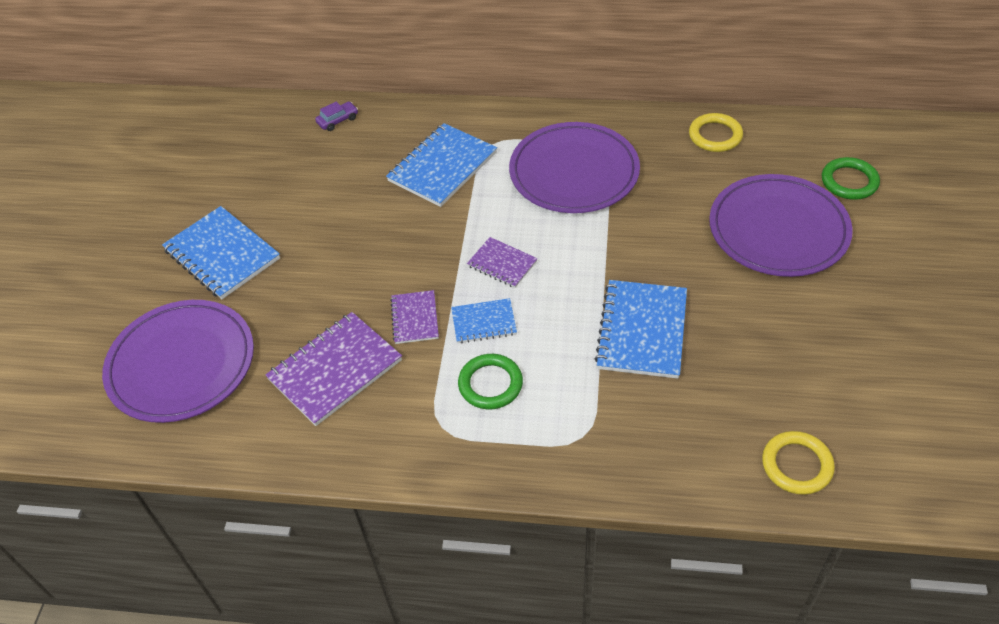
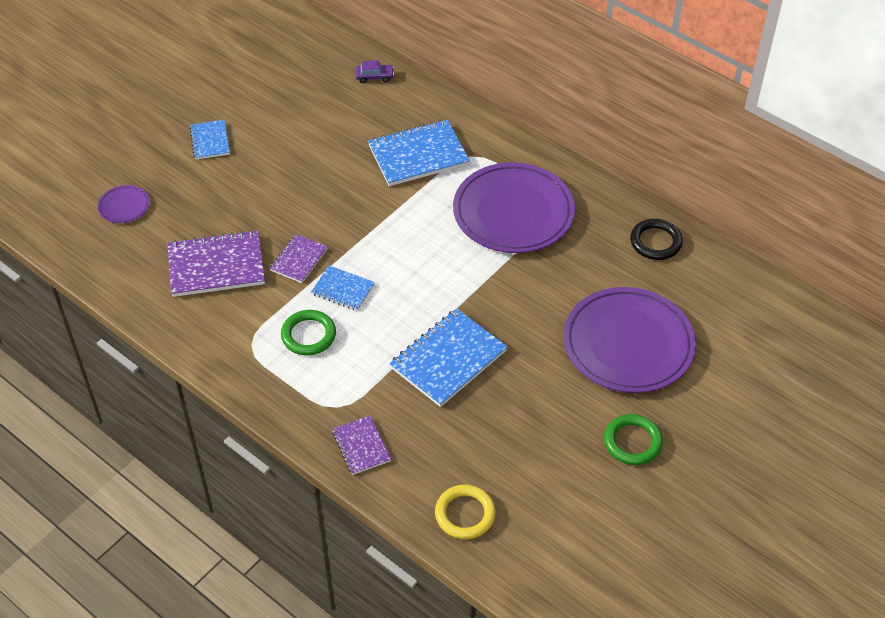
camera: 30 degrees right, 0 degrees up
(181, 364) = (124, 206): purple plate -> purple plate, size x0.43
(222, 254) = (210, 141): blue notebook -> blue notebook, size x0.56
(502, 264) = (394, 254): purple notebook -> purple notebook (361, 446)
(715, 136) = (655, 242): yellow ring -> black ring
(849, 182) = (728, 338): green ring -> green ring (632, 442)

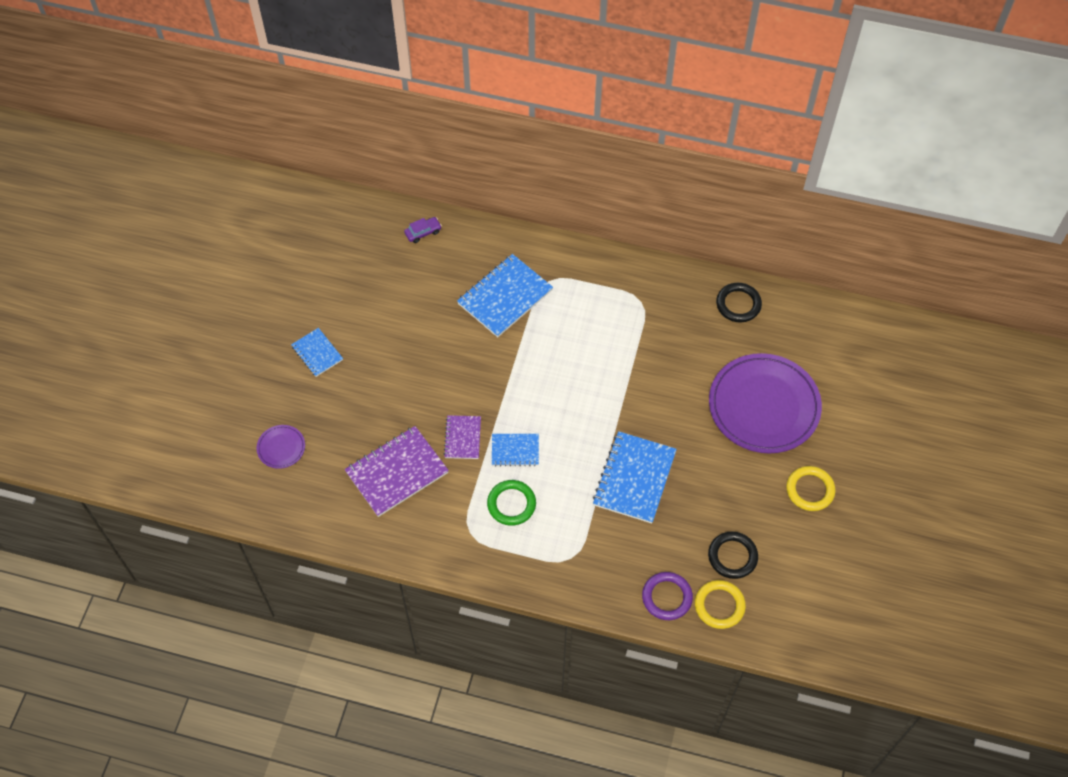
camera: 25 degrees left, 10 degrees up
(361, 446) = (609, 584): purple notebook -> none
(413, 483) = (667, 597): none -> purple ring
(508, 472) = (732, 556): none -> black ring
(513, 212) = (612, 321): purple plate -> none
(632, 442) = (810, 490): green ring -> yellow ring

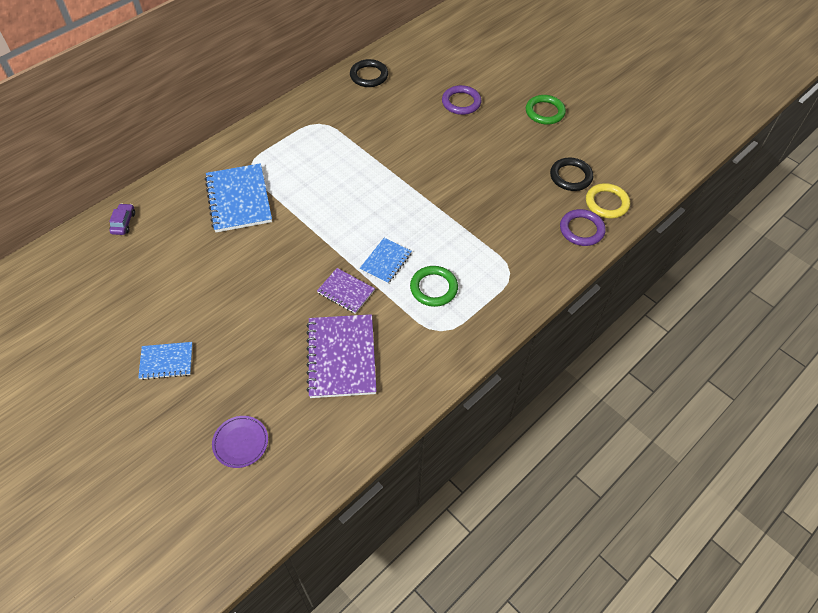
camera: 60 degrees left, 5 degrees down
(634, 478) = (467, 200): blue notebook -> none
(764, 406) = (461, 102): purple plate -> purple ring
(810, 490) = (545, 112): yellow ring -> green ring

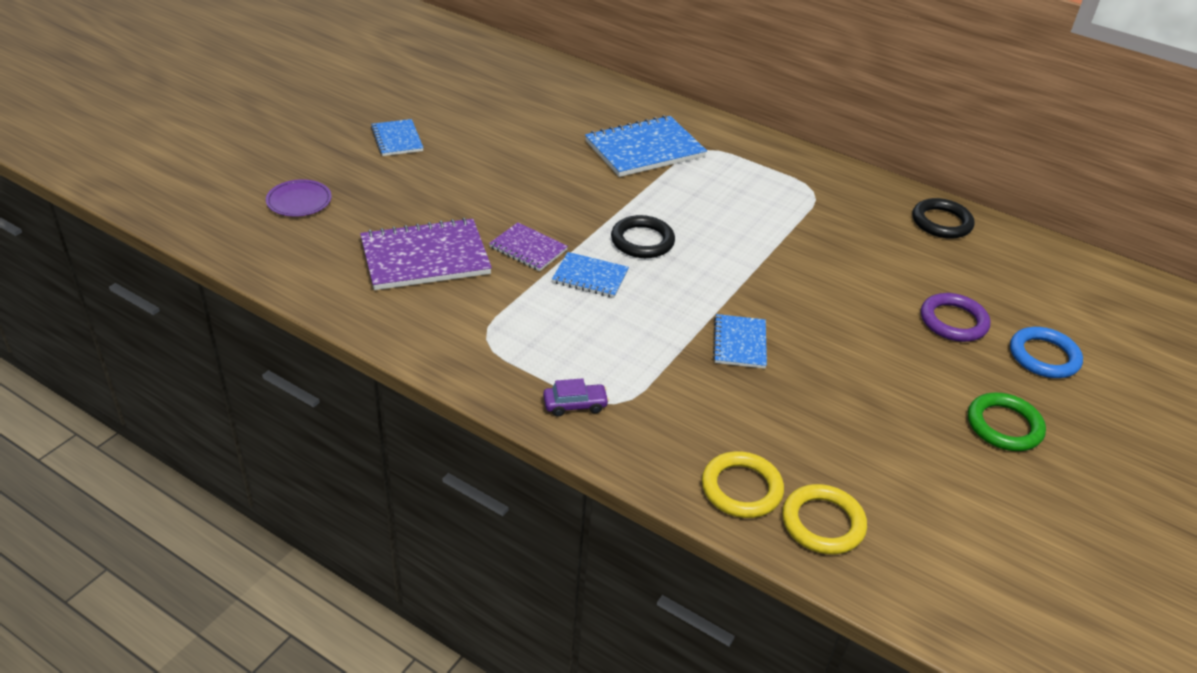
camera: 75 degrees right, 15 degrees down
(123, 223) = (575, 83): purple car -> purple car (575, 405)
(346, 291) = (528, 249): purple notebook -> purple notebook turned 75 degrees counterclockwise
(433, 288) = (558, 325): green ring -> none
(465, 200) = (739, 343): none -> blue notebook
(495, 78) = (1044, 356): none -> blue ring
(570, 176) = (862, 469): black ring -> black ring (642, 241)
(581, 230) = (741, 488): purple ring -> yellow ring

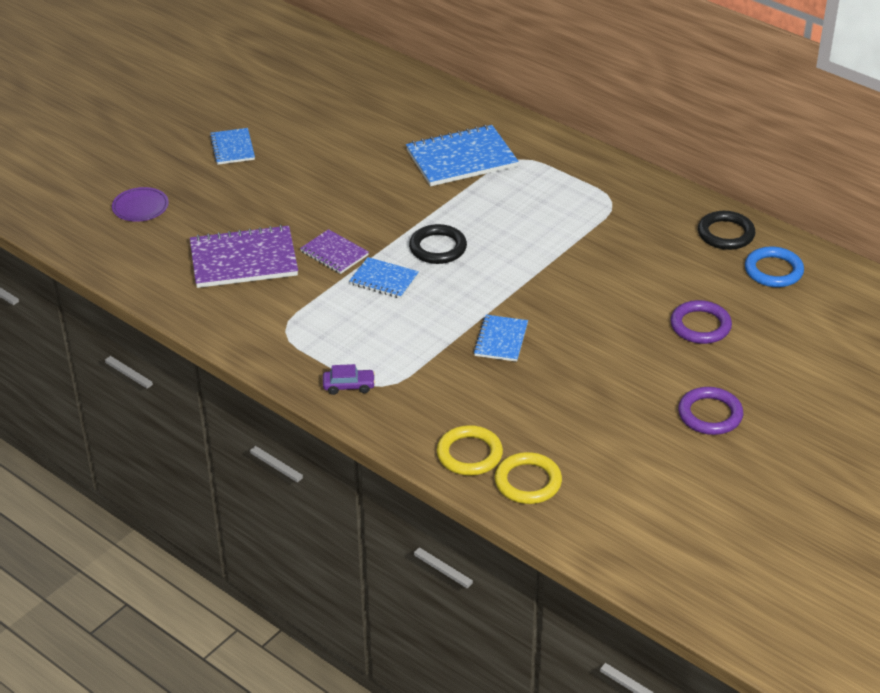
camera: 10 degrees right, 0 degrees up
(1004, 426) = (710, 414): green ring -> purple ring
(1044, 356) = (771, 358): blue ring -> blue ring (773, 271)

